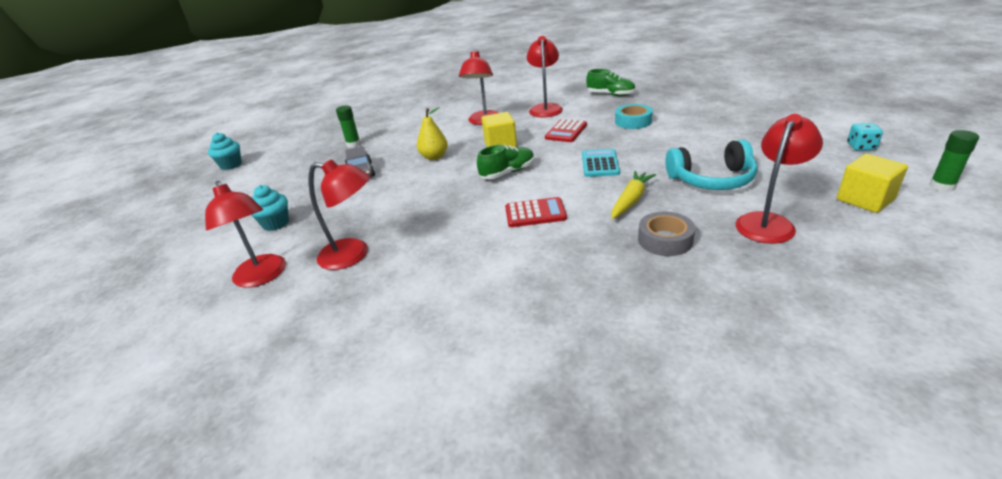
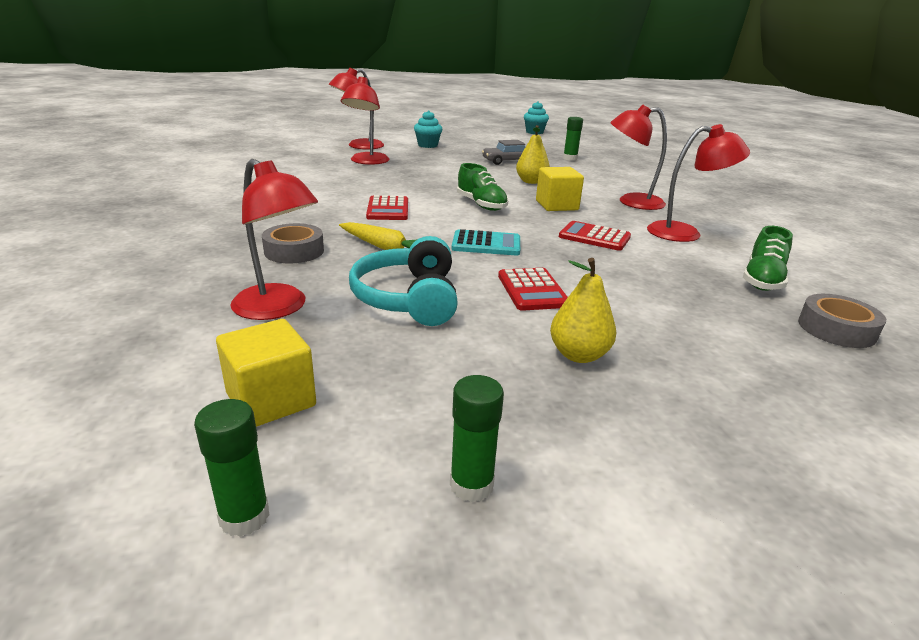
camera: 85 degrees right, 5 degrees down
(633, 121) = (632, 280): turquoise tape -> none
(659, 86) = (836, 329): none -> grey tape
(668, 145) = (532, 290): none -> red calculator
(735, 132) = (578, 355): none -> yellow pear
(861, 147) = (471, 485): turquoise dice -> green glue stick

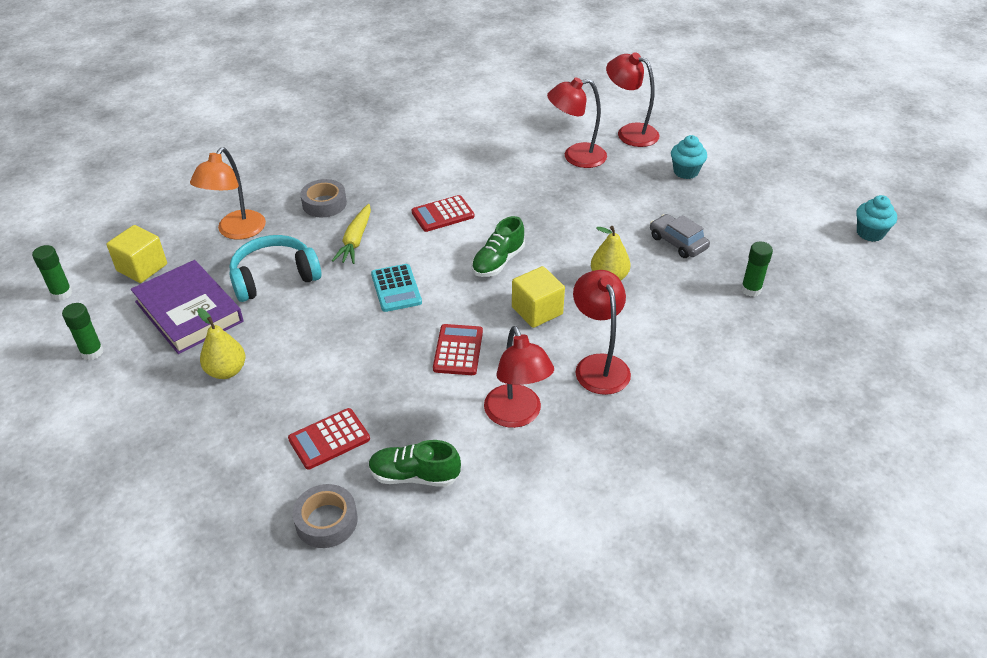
camera: 70 degrees right, 15 degrees up
(278, 308) = (236, 231): red lamp -> orange lamp
(430, 368) = (189, 311): none -> purple book
(532, 290) = (316, 332): red calculator -> red calculator (329, 439)

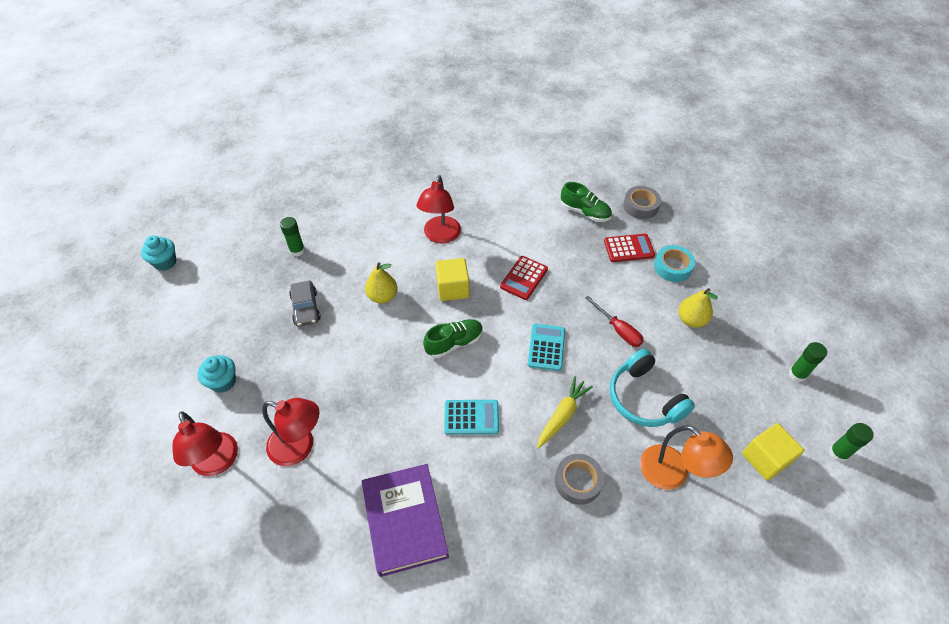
camera: 155 degrees left, 10 degrees up
(189, 311) = (720, 387): purple book -> purple book (404, 521)
(236, 231) = (672, 474): orange lamp -> orange lamp turned 90 degrees clockwise
(259, 433) = (672, 267): none -> turquoise tape
(274, 277) = (644, 398): turquoise headphones -> turquoise headphones turned 60 degrees clockwise
(318, 331) = (618, 330): none -> red screwdriver
(442, 214) = (471, 417): red calculator -> turquoise calculator
(516, 415) = (510, 224): red lamp -> none

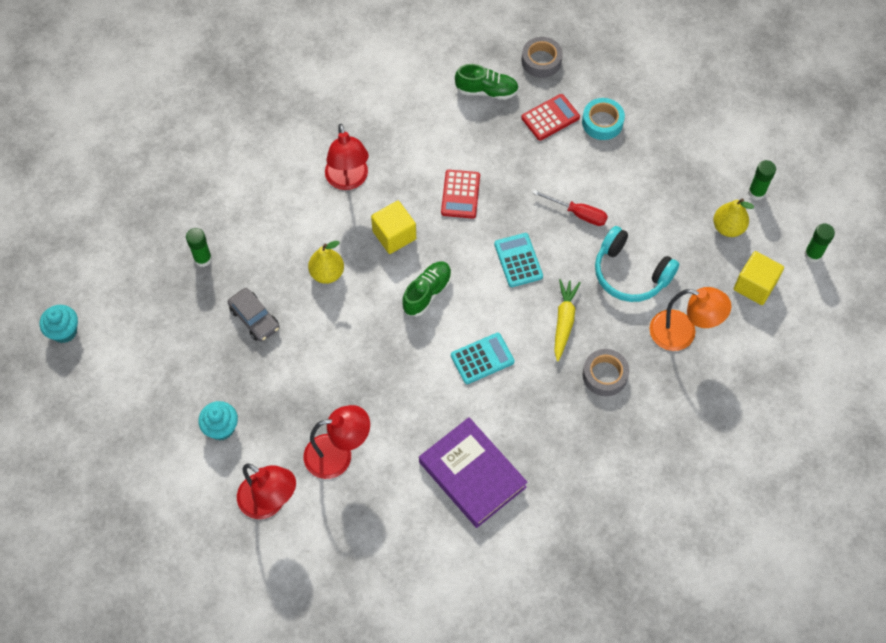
camera: 25 degrees left, 10 degrees up
(691, 320) = (642, 175): yellow pear -> yellow pear (728, 227)

